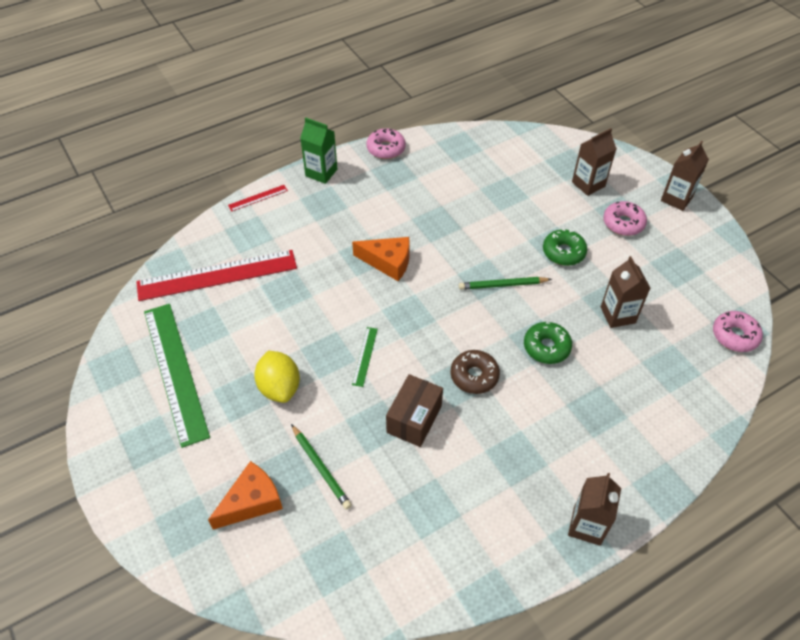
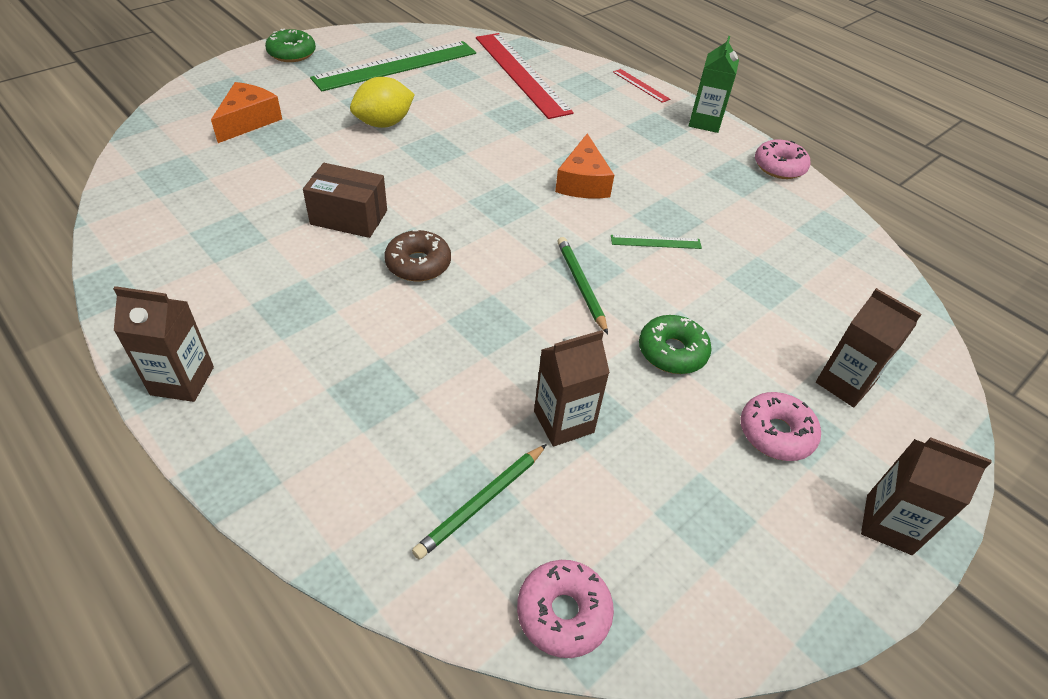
camera: 75 degrees right, 5 degrees down
(251, 501) = (248, 121): orange cheese -> orange cheese turned 105 degrees counterclockwise
(321, 468) = (284, 157): green pencil -> green pencil (481, 502)
(365, 356) = (434, 175): green ruler -> green ruler (656, 242)
(546, 347) = (479, 334): green donut -> green donut (292, 53)

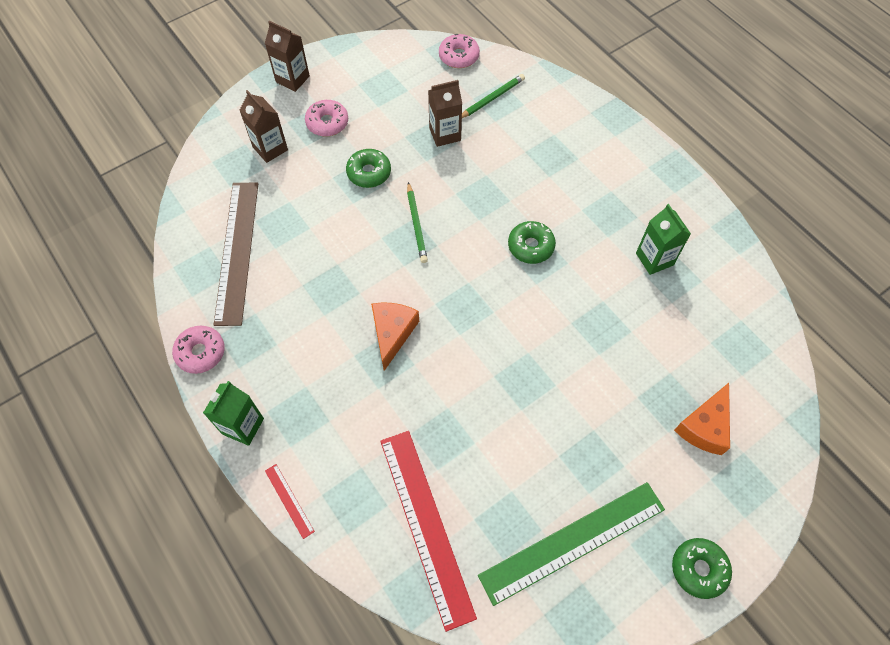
camera: 170 degrees left, 15 degrees up
(182, 381) = (659, 166): brown carton -> none
(245, 253) = (654, 259): none -> green carton
(349, 217) = (587, 294): brown box -> none
(384, 123) = (574, 422): yellow lemon -> none
(418, 264) = (530, 246): brown donut -> green donut
(656, 242) = (349, 263): green ruler -> none
(802, 251) = (237, 251): none -> brown ruler

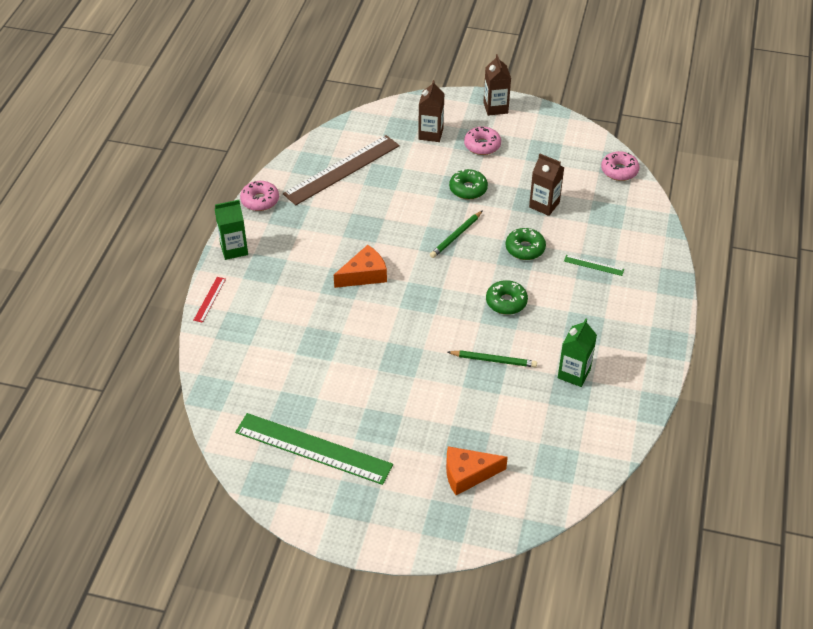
camera: 50 degrees right, 15 degrees down
(426, 525) = (255, 370): red ruler -> none
(492, 98) = (605, 209): green pencil -> green pencil (494, 360)
(547, 153) = (593, 265): none -> green ruler
(699, 569) = (358, 526): green donut -> green donut (525, 248)

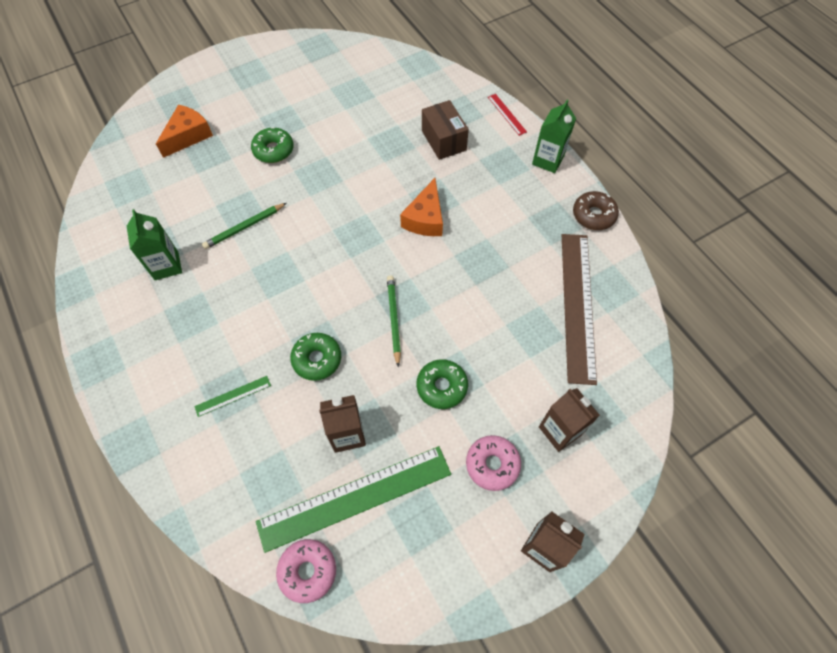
camera: 135 degrees right, 15 degrees up
(260, 200) = (593, 215): pink donut -> brown donut
(280, 315) = (443, 140): none -> brown box
(313, 448) = (310, 81): green ruler -> green ruler (355, 498)
(506, 302) = (282, 287): green donut -> green donut (273, 150)

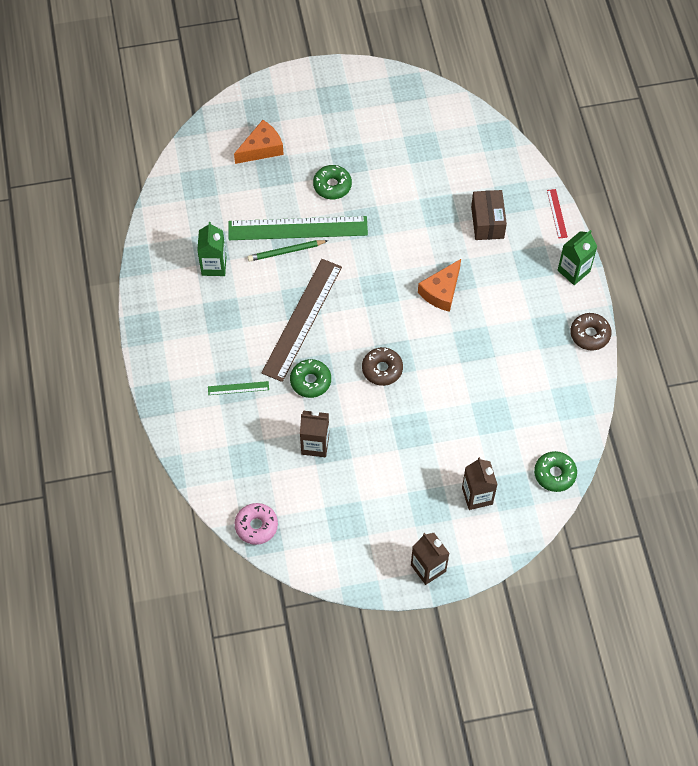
camera: 20 degrees right, 0 degrees up
(355, 498) = (305, 490): green ruler -> green ruler (298, 228)
(393, 319) = (382, 369): green pencil -> brown donut
(441, 386) = (399, 434): green donut -> green donut (554, 474)
(492, 464) = (415, 502): pink donut -> none
(577, 305) = (537, 406): brown ruler -> brown ruler (302, 319)

